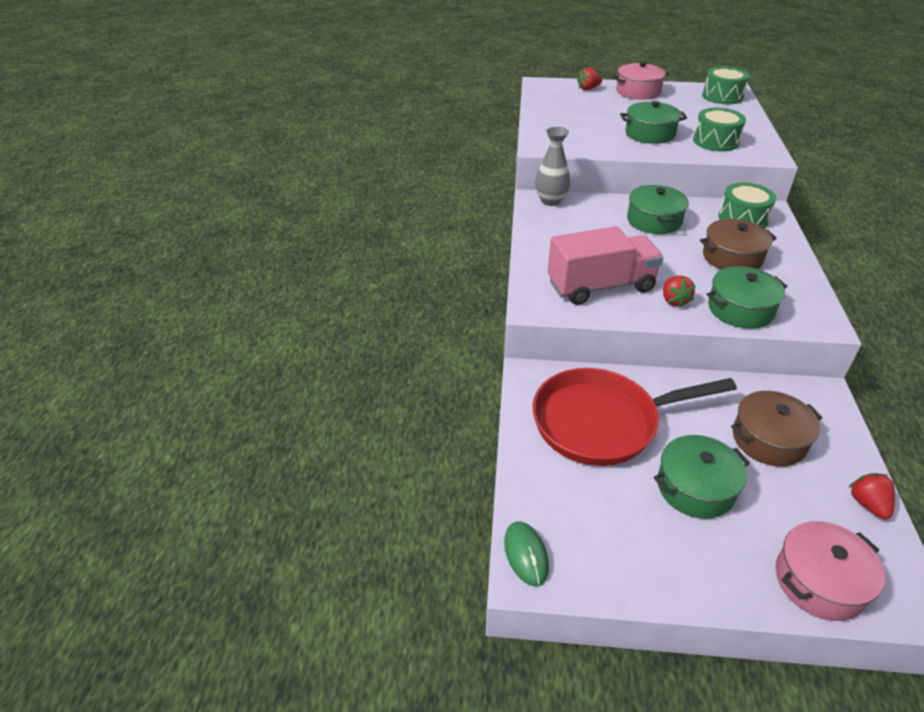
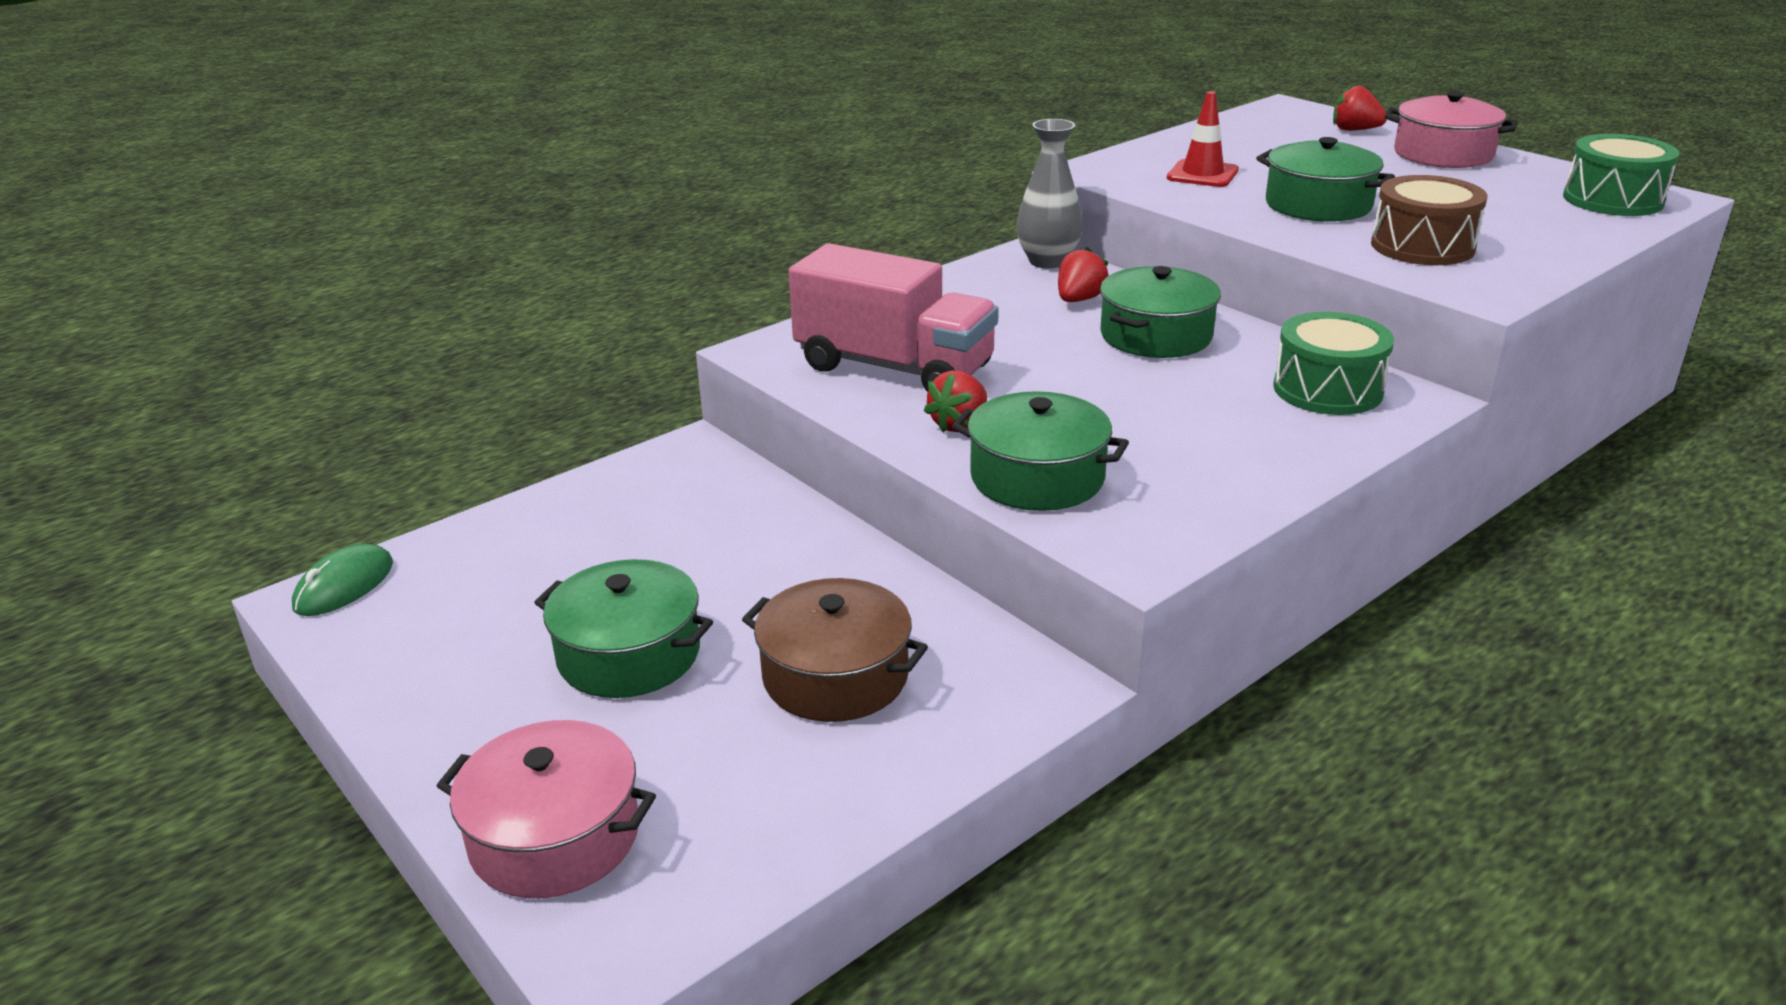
camera: 45 degrees right, 10 degrees down
(583, 133) = (1202, 174): none -> red traffic cone
(602, 422) = (669, 533): red pan -> none
(715, 141) = (1422, 246): green drum -> brown drum
(732, 257) = (1180, 422): brown pot -> none
(867, 504) = (807, 827): red strawberry -> red strawberry (1079, 299)

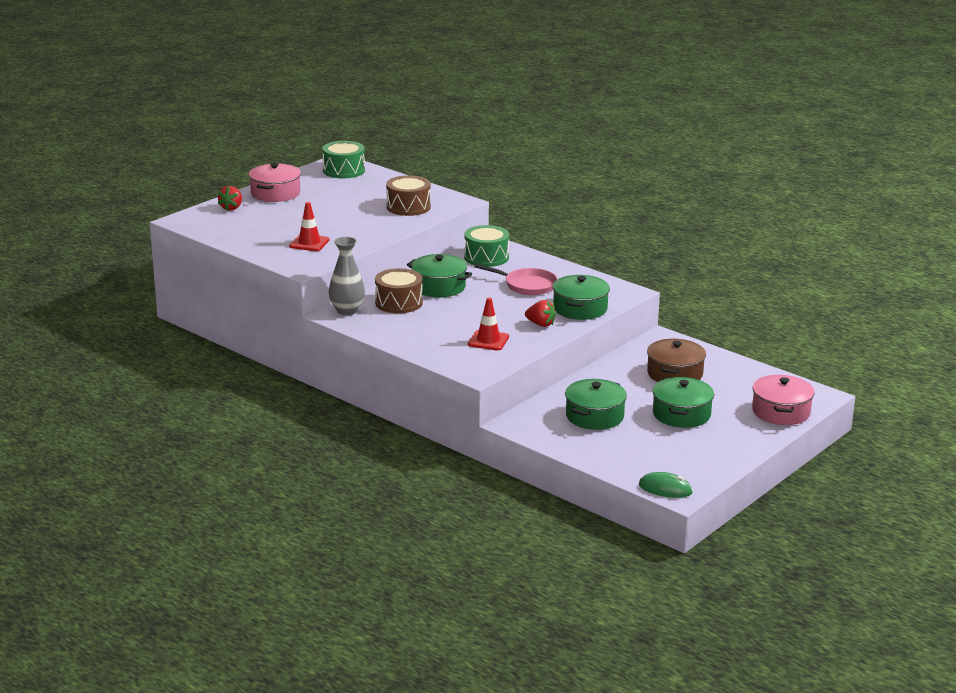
camera: 100 degrees left, 5 degrees down
(894, 368) = (488, 341): pink truck -> red traffic cone
(1079, 299) = (399, 303): red strawberry -> brown drum
(1170, 424) = (527, 285): none -> pink pan
(1318, 205) = (355, 222): green pot -> green pot (594, 416)

